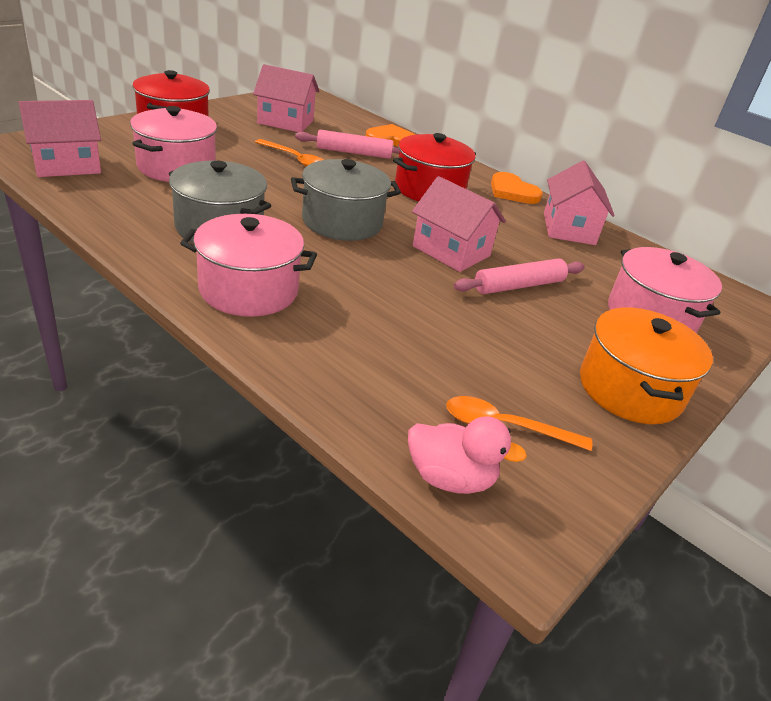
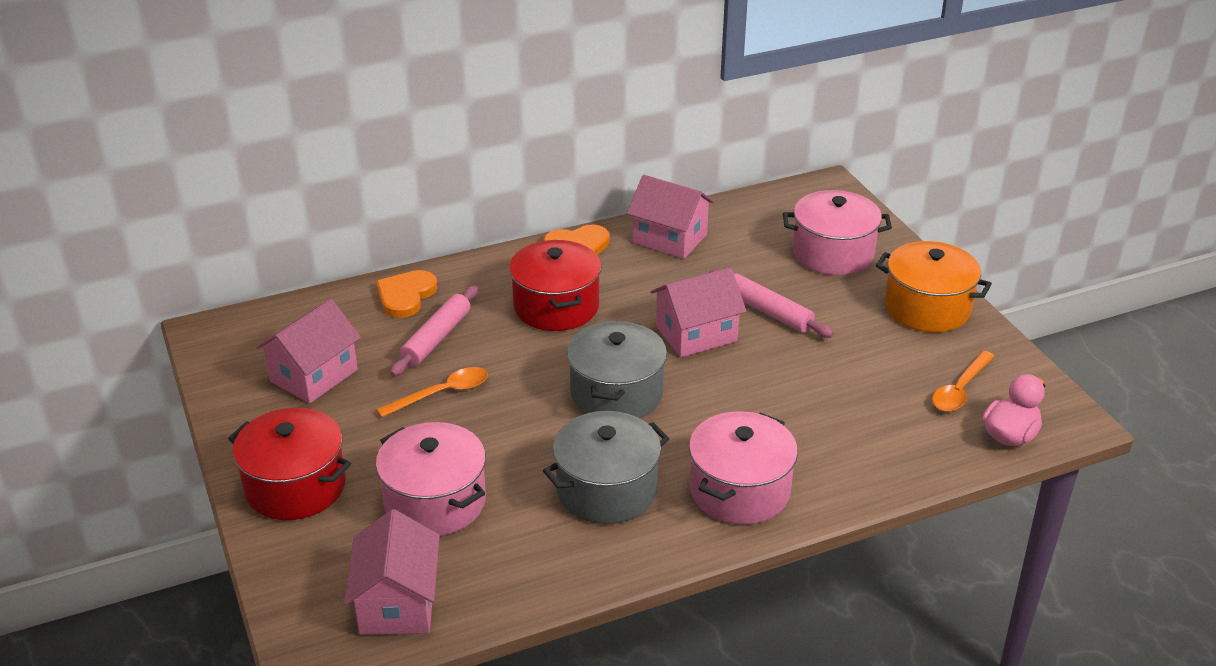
camera: 60 degrees left, 0 degrees up
(518, 285) = (768, 312): pink rolling pin -> pink rolling pin turned 45 degrees counterclockwise

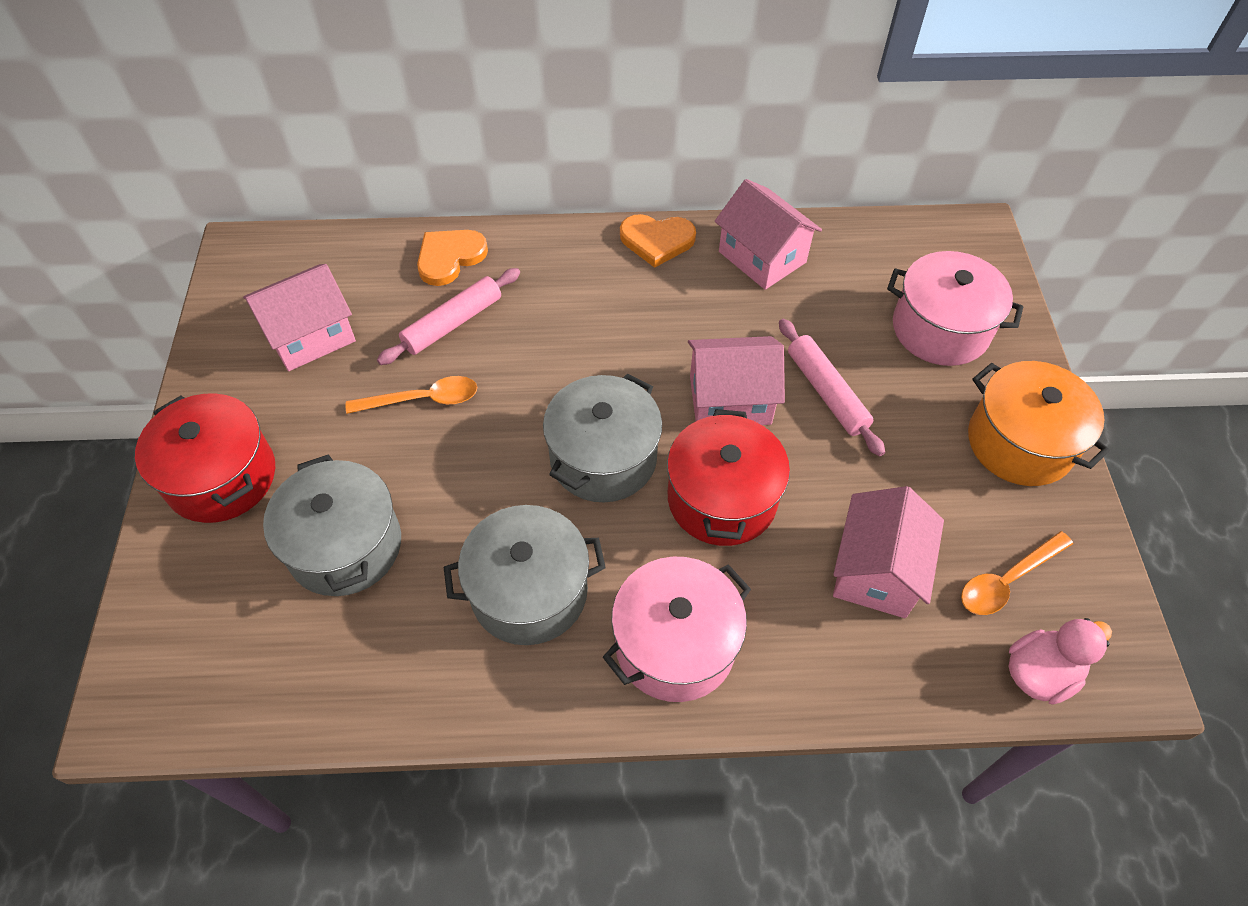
camera: 20 degrees right, 20 degrees up
(397, 603) = (241, 672): pink house -> pink house (876, 571)
(435, 502) = (345, 546): pink pot -> grey pot
(556, 306) = (596, 316): red pot -> red pot (722, 499)

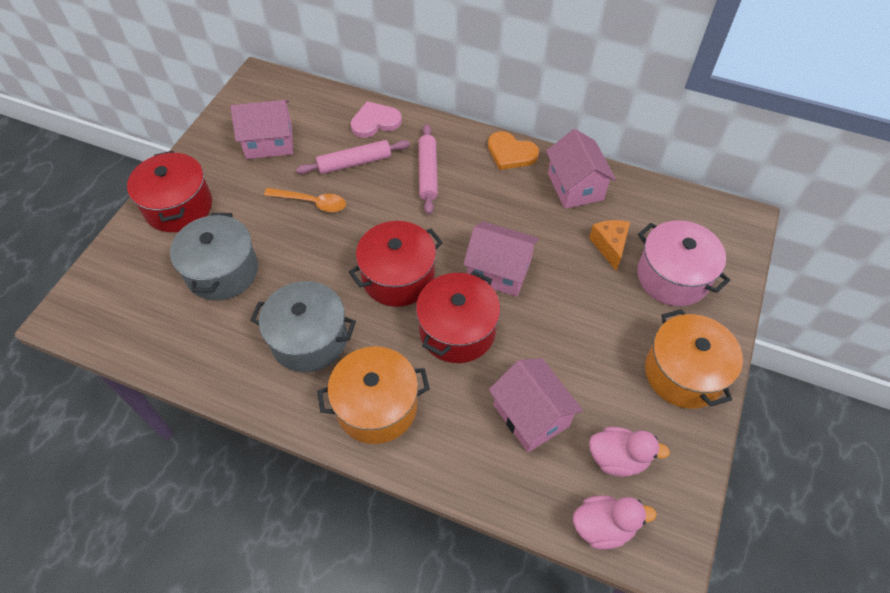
camera: 25 degrees right, 0 degrees up
(450, 257) = (375, 122): orange heart -> pink heart
(603, 458) = (398, 277): grey pot -> red pot
(675, 644) = (376, 406): pink pot -> orange pot
(826, 392) = (566, 290): pink rolling pin -> pink rolling pin (427, 173)
(846, 318) = (609, 246): none -> orange cheese
(876, 571) = (531, 415): pink house -> pink house turned 75 degrees counterclockwise
(1007, 580) = (617, 458): orange spoon -> pink duck

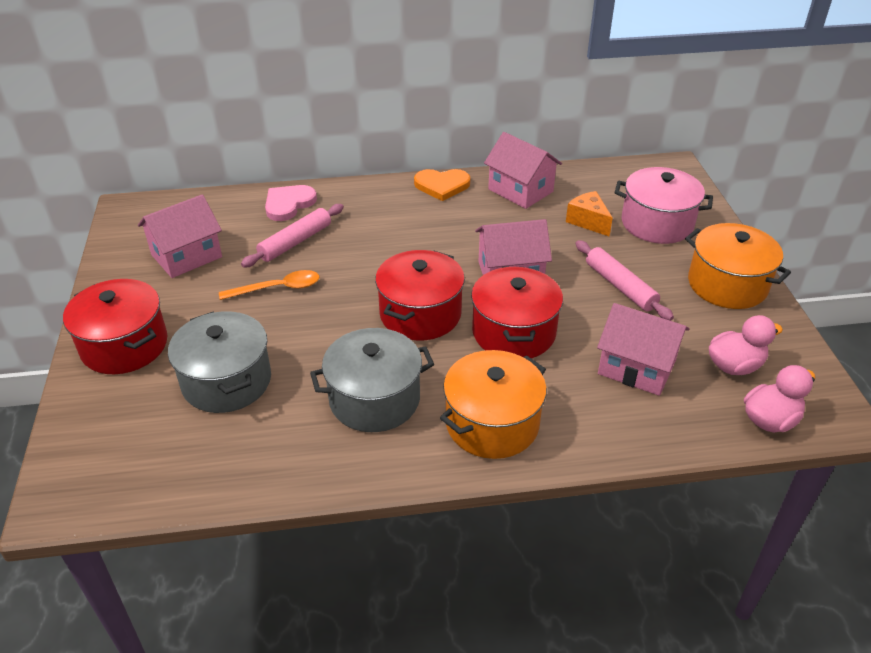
camera: 30 degrees left, 15 degrees down
(427, 173) = (377, 225): pink rolling pin -> pink rolling pin (620, 286)

